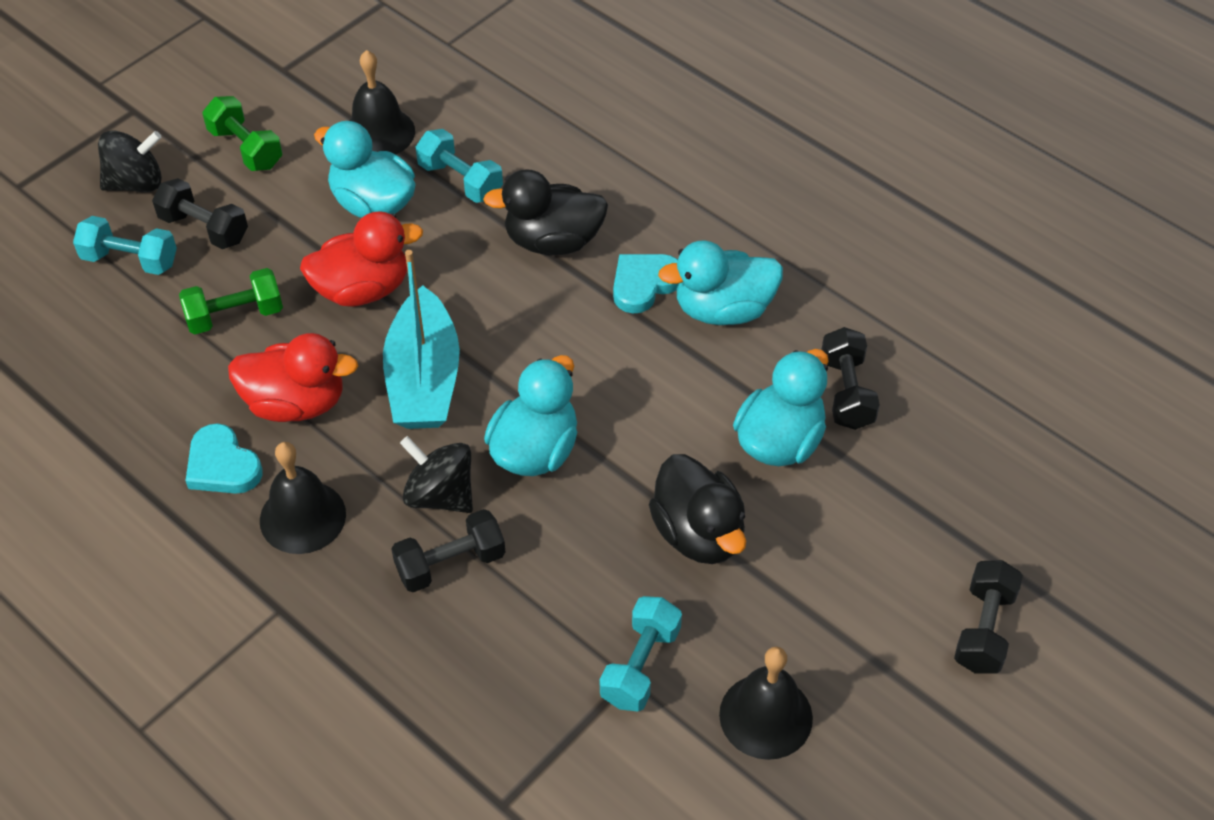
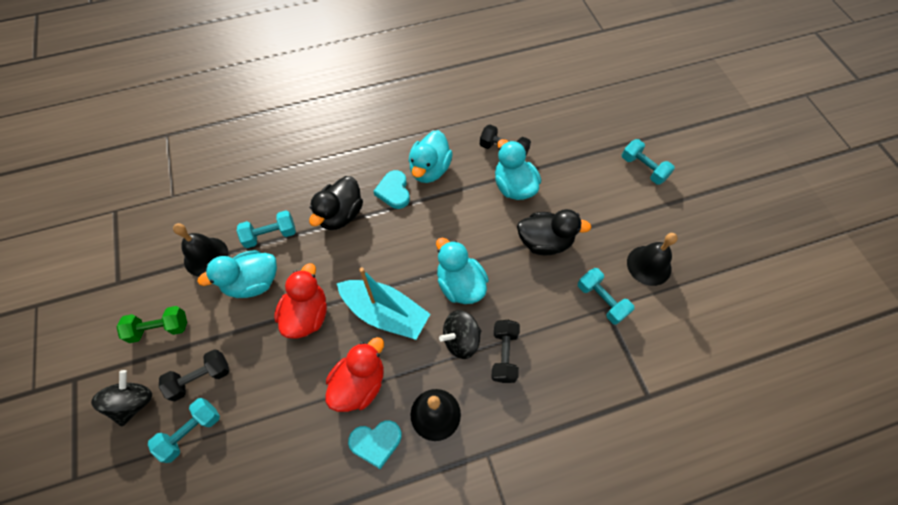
camera: 60 degrees left, 10 degrees up
(235, 316) = (277, 389): green dumbbell -> none
(983, 629) = (643, 168): black dumbbell -> turquoise dumbbell

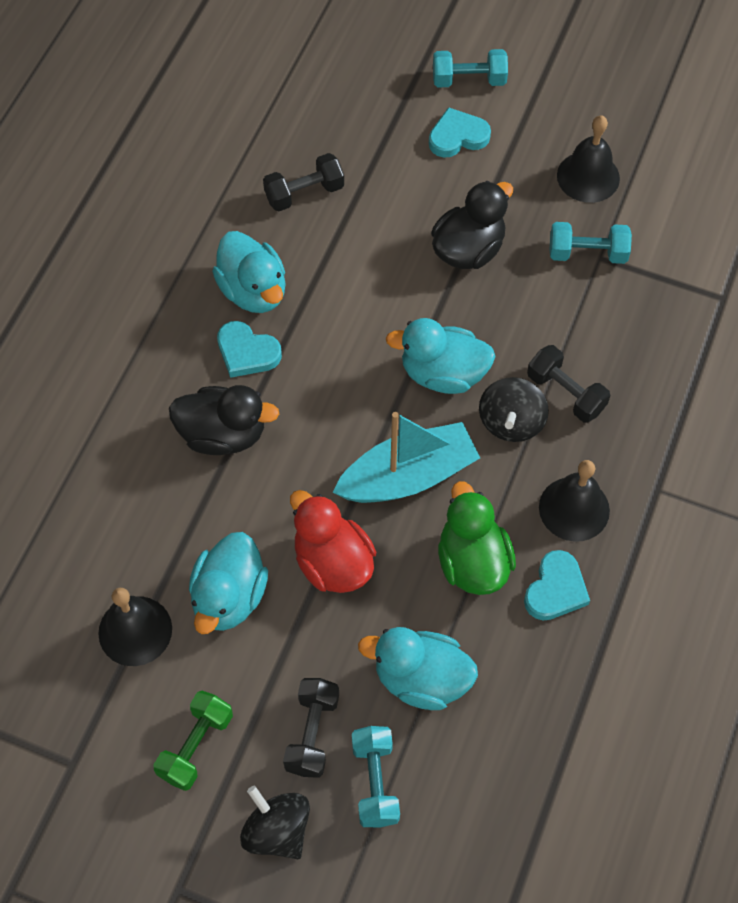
camera: 50 degrees left, 0 degrees up
(270, 235) = (175, 534): turquoise dumbbell -> none
(340, 215) = (223, 434): black duck -> black duck turned 60 degrees counterclockwise
(359, 384) = (472, 561): red duck -> green duck
(514, 186) = (366, 222): turquoise duck -> turquoise duck (421, 678)
(605, 188) = (457, 136): none -> turquoise heart

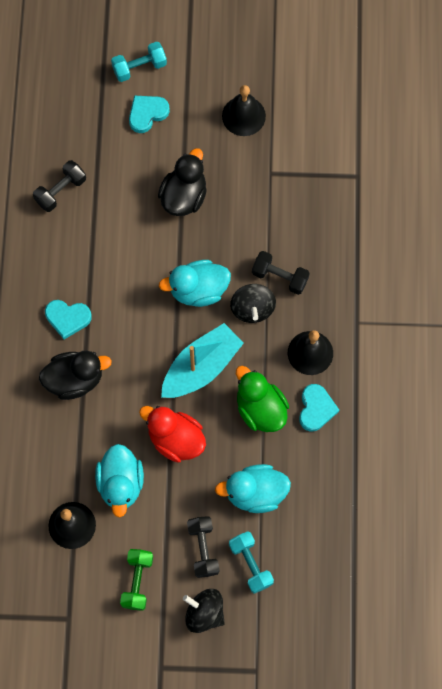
camera: 20 degrees left, 10 degrees up
(253, 291) = (55, 273): turquoise duck -> none
(587, 253) = (261, 173): turquoise dumbbell -> none

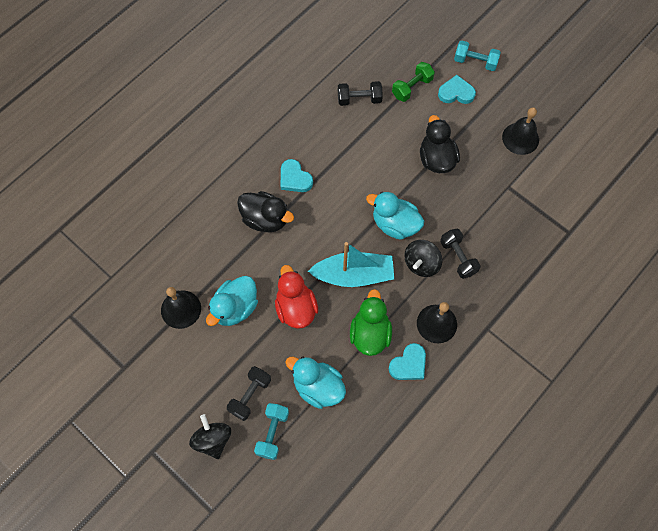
camera: 40 degrees right, 5 degrees down
(137, 581) = (188, 381): green dumbbell -> green dumbbell (412, 87)
(184, 196) = (436, 159): black duck -> black duck turned 75 degrees counterclockwise

